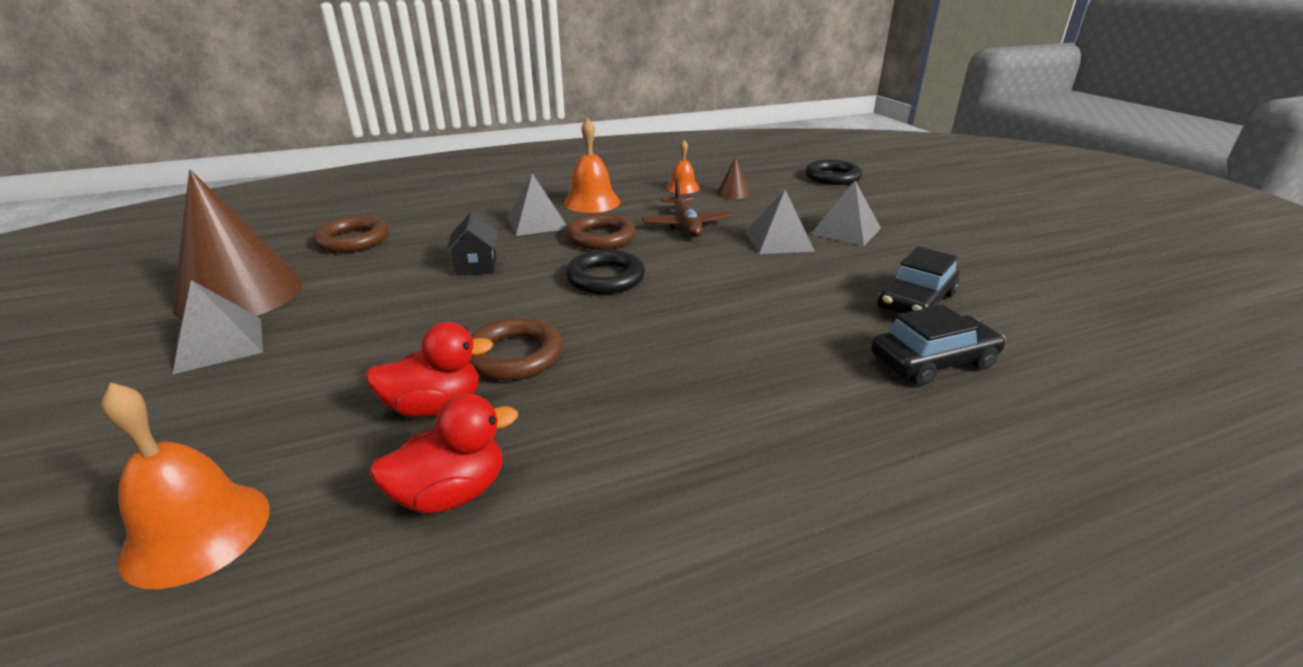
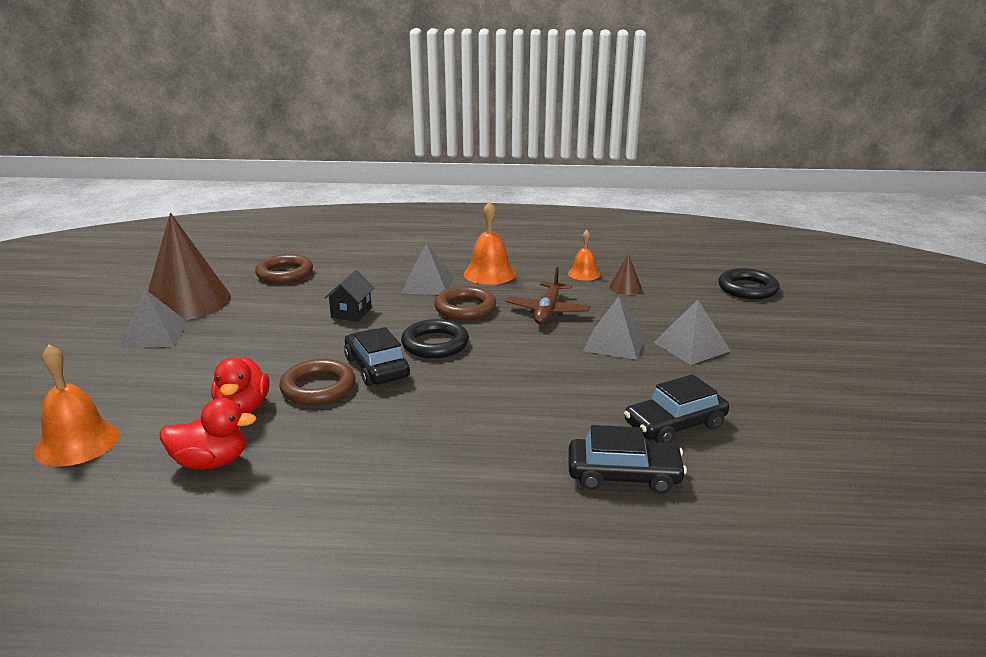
camera: 25 degrees right, 5 degrees down
(435, 406) = (243, 408): red duck -> red duck turned 75 degrees clockwise
(564, 317) = (376, 368): none -> black car

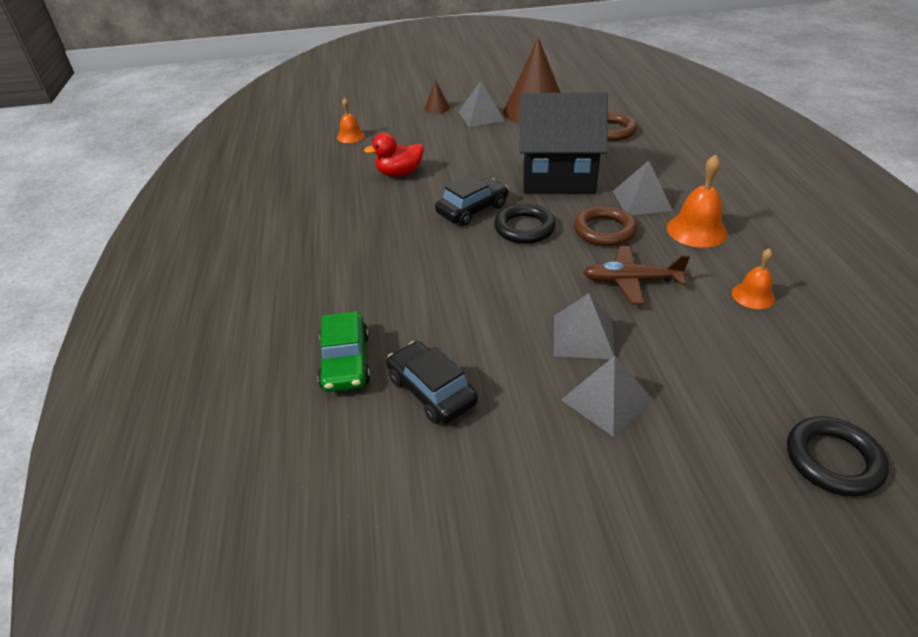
camera: 80 degrees right, 15 degrees up
(77, 442) = (350, 136): orange bell -> orange bell, size x0.62
(211, 462) = (338, 180): red duck -> none
(318, 387) = (434, 193): brown ring -> none
(351, 313) = (558, 177): black house -> black house, size x2.47
(624, 475) = (345, 361): black car -> green car
(625, 287) = (738, 333): brown cone -> brown cone (437, 108)

